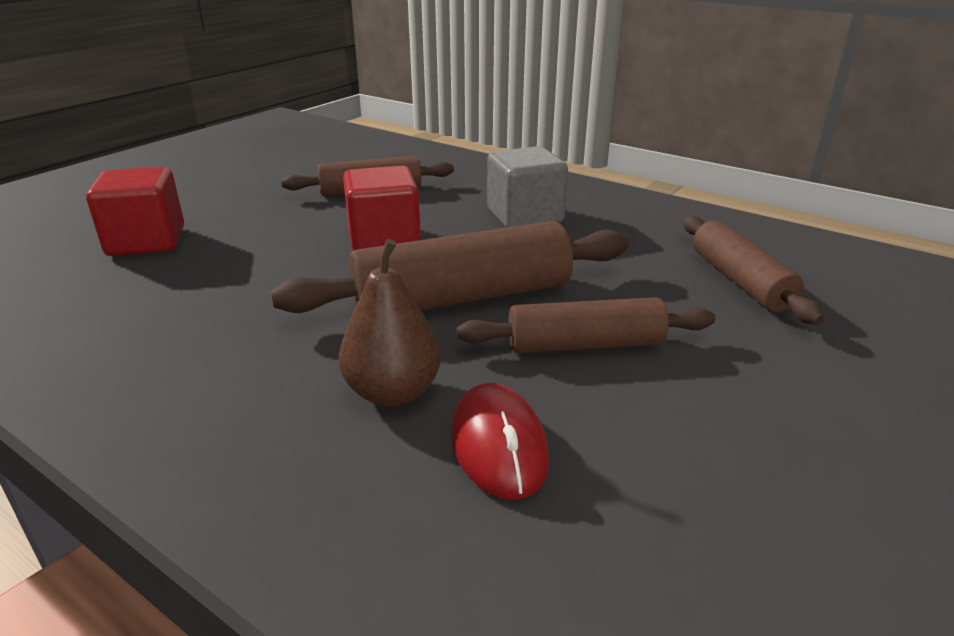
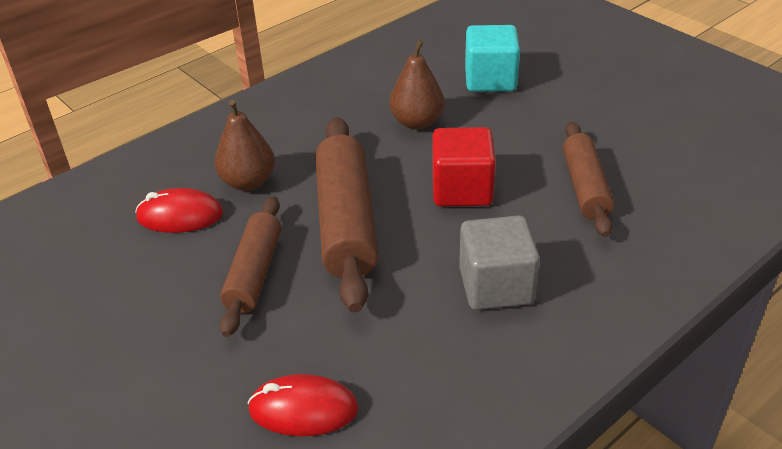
camera: 105 degrees right, 10 degrees up
(146, 241) = (490, 80): red cube -> turquoise cube
(240, 277) = (417, 122): none -> brown pear
(740, 281) = (303, 409): brown rolling pin -> red mouse

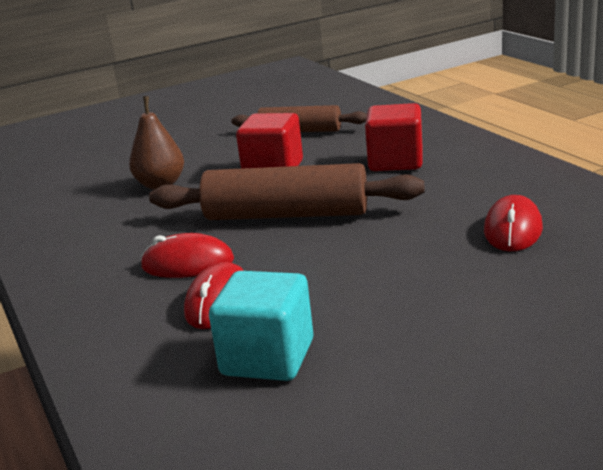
camera: 75 degrees left, 15 degrees down
(248, 182) = (187, 264): brown pear -> red mouse
(254, 273) = (336, 256): brown rolling pin -> none
(490, 80) = (125, 155): turquoise cube -> turquoise cube (268, 357)
(496, 286) = (395, 162): grey cube -> red cube

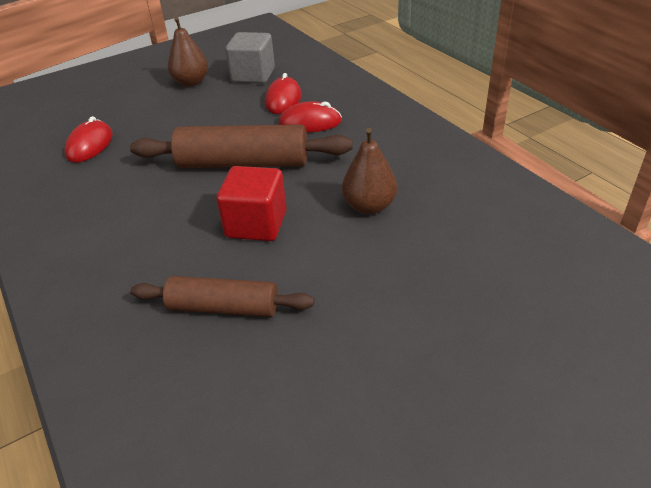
camera: 175 degrees right, 15 degrees up
(268, 357) = (253, 75): turquoise cube -> grey cube
(395, 162) = (132, 229): red cube -> none
(397, 342) = (191, 82): none -> brown pear

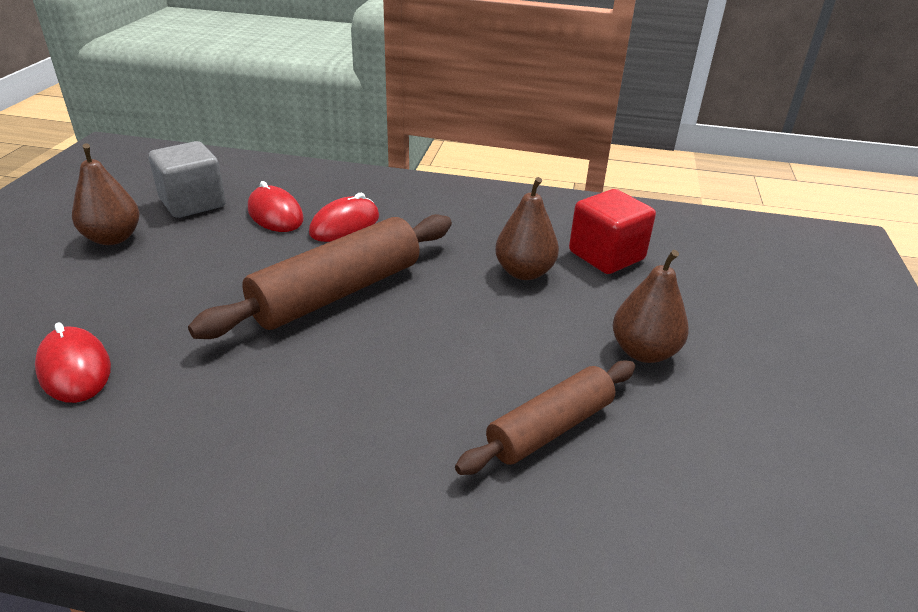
camera: 50 degrees left, 5 degrees down
(256, 224) = (451, 340): red cube -> red cube (606, 255)
(357, 304) = (643, 352): none -> brown pear

